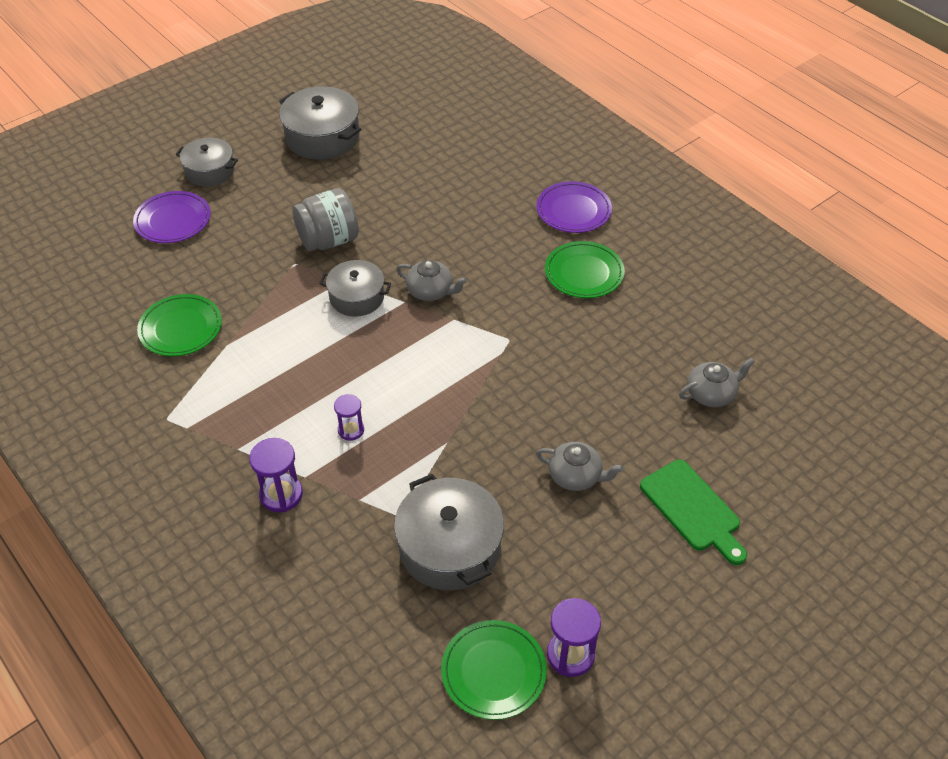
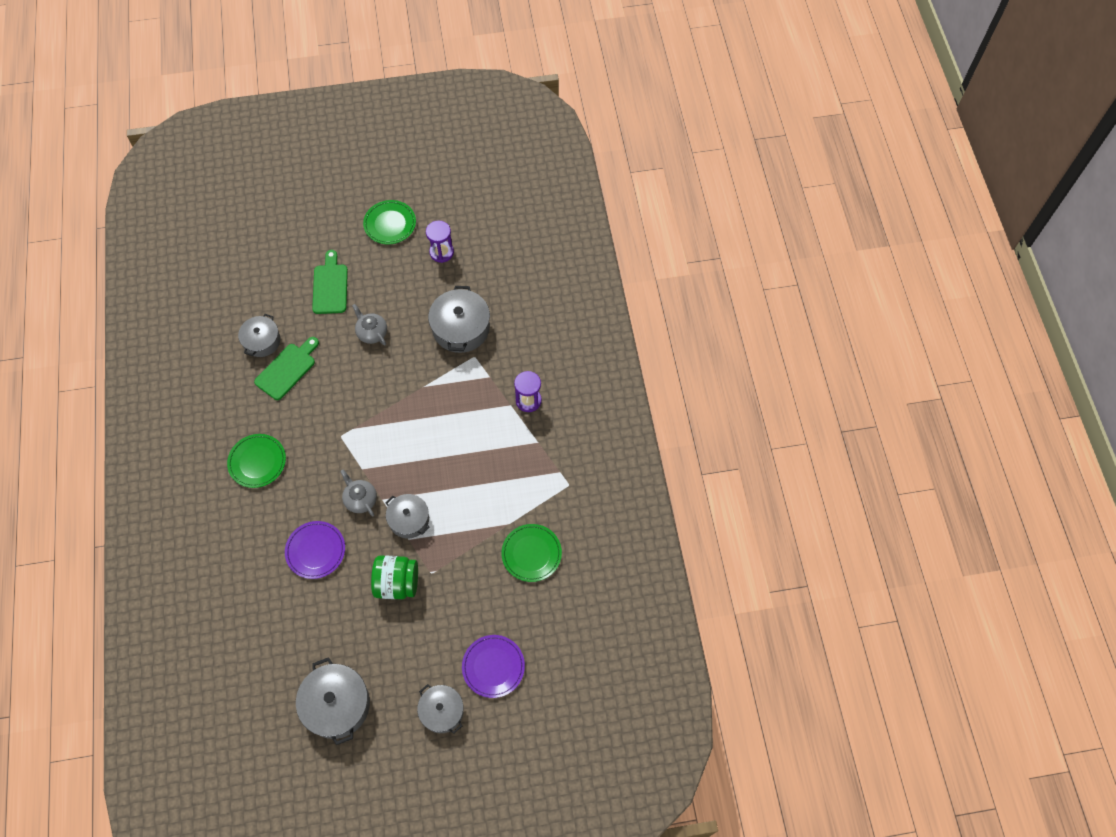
camera: 150 degrees left, 15 degrees up
(328, 240) = (397, 583): grey jar -> green jar
(351, 430) = (469, 421): purple hourglass -> none
(493, 671) = (480, 262): green plate -> green plate (390, 224)
(573, 210) = (219, 519): purple plate -> purple plate (315, 551)
(645, 378) = (287, 369): none -> green cutting board
(711, 393) = (262, 341): grey teapot -> grey pot

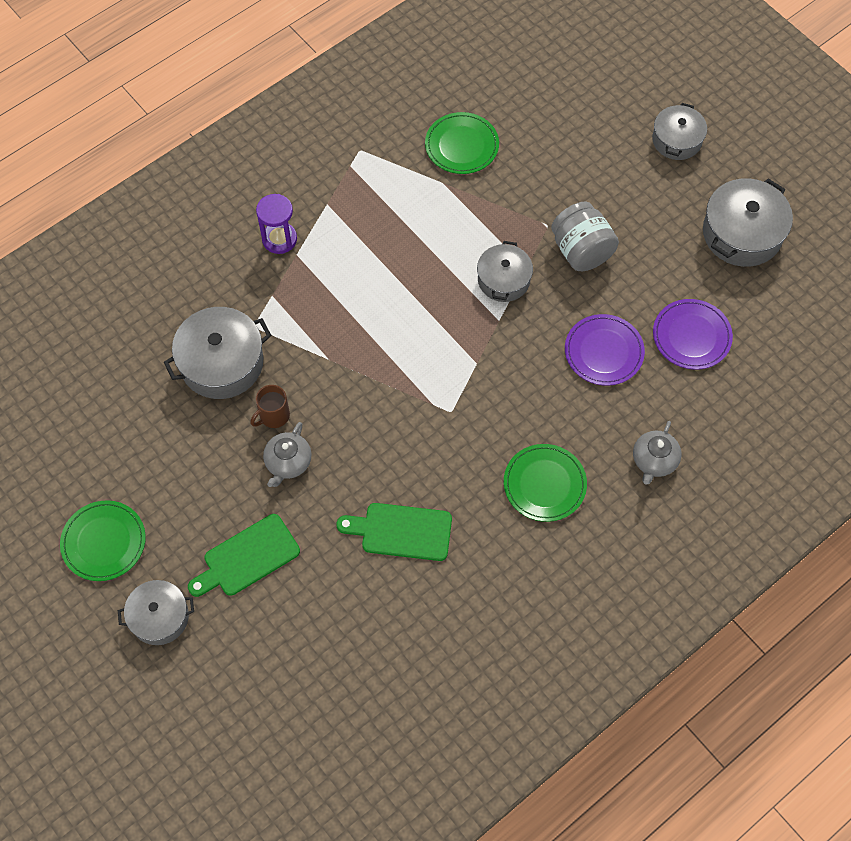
camera: 120 degrees left, 0 degrees up
(262, 341) = (380, 591): grey pot -> grey pot (159, 617)
(360, 499) = (513, 342): grey teapot -> grey teapot (654, 460)
(397, 583) = (581, 250): green jar -> grey jar
(406, 339) = (273, 416): none -> brown mug
(441, 252) = (117, 449): purple hourglass -> none
(493, 667) = (602, 120): purple plate -> purple plate (691, 336)

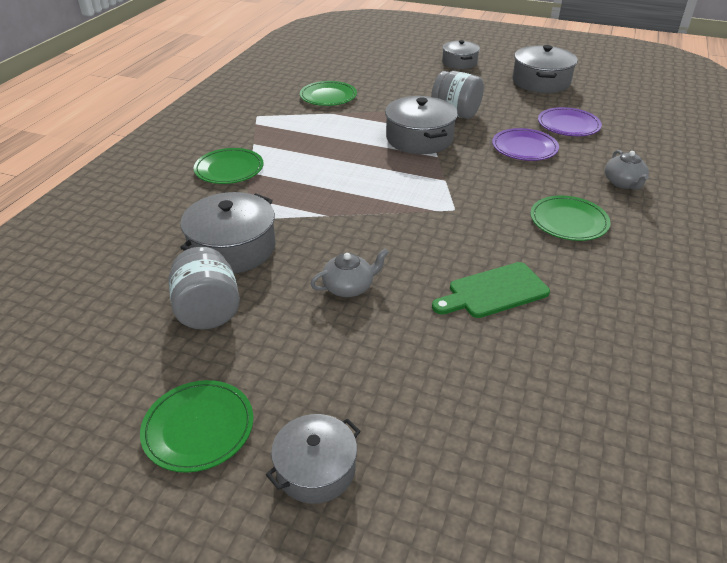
camera: 30 degrees left, 25 degrees down
(164, 430) = (208, 311): none -> grey jar
(247, 557) = (371, 371): green cutting board -> none
(273, 416) = (309, 263): brown mug -> none
(279, 239) = (229, 169): purple hourglass -> green plate
(288, 462) = (349, 287): grey teapot -> grey teapot turned 105 degrees counterclockwise
(503, 280) = (419, 139): grey pot -> grey pot, size x1.55

